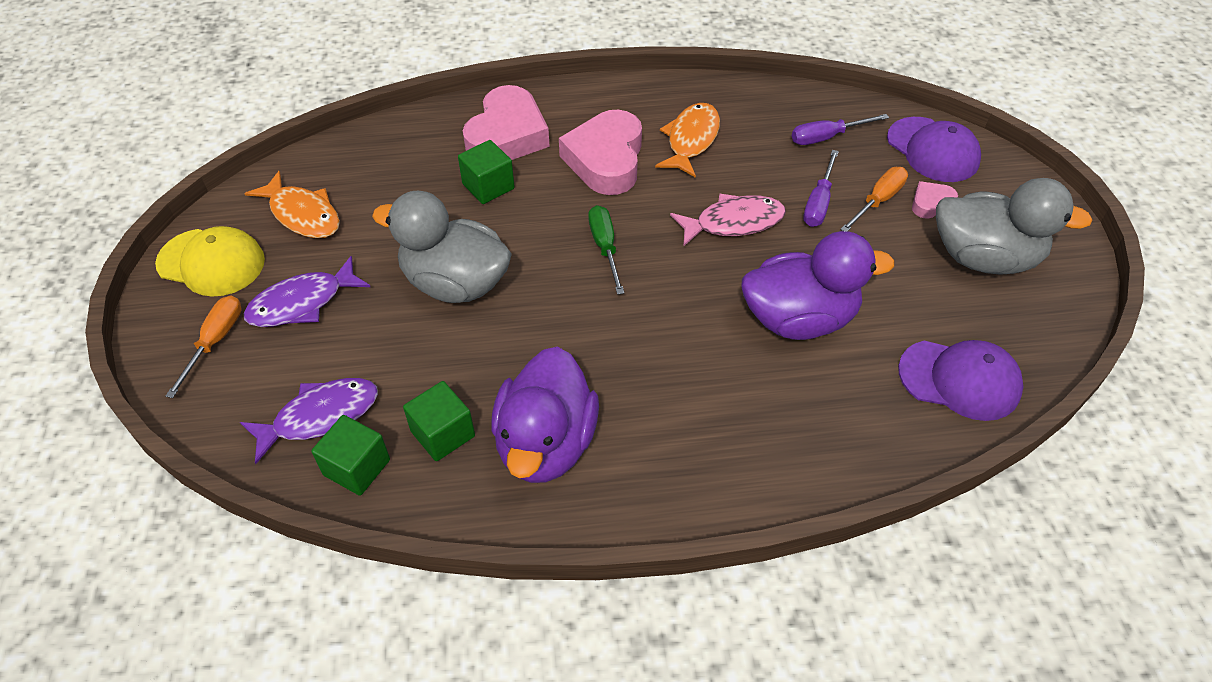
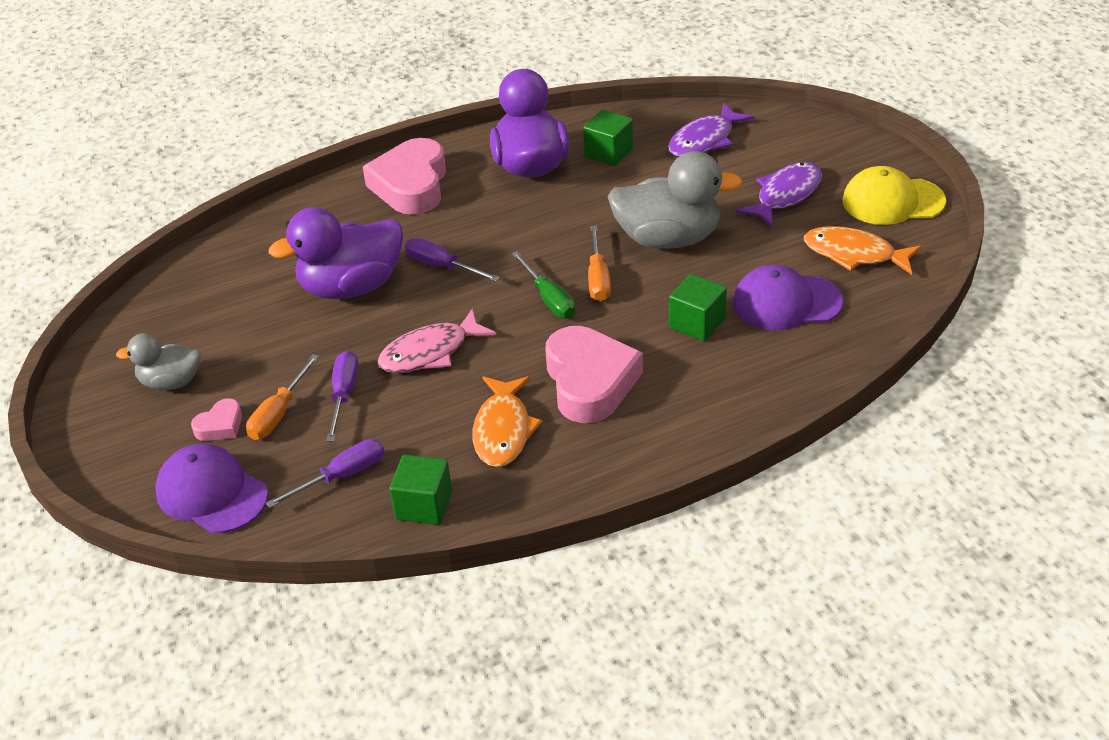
camera: 165 degrees right, 10 degrees down
(215, 341) = (827, 157): orange screwdriver -> orange screwdriver (598, 278)
(357, 467) = (655, 125): green cube -> green cube (424, 505)
(507, 135) = (715, 380): pink heart -> pink heart (411, 185)
(698, 317) = (441, 266): none -> purple screwdriver
(960, 380) = (209, 277): purple cap -> purple cap (786, 302)
(984, 258) = (171, 382): grey duck -> grey duck, size x0.57

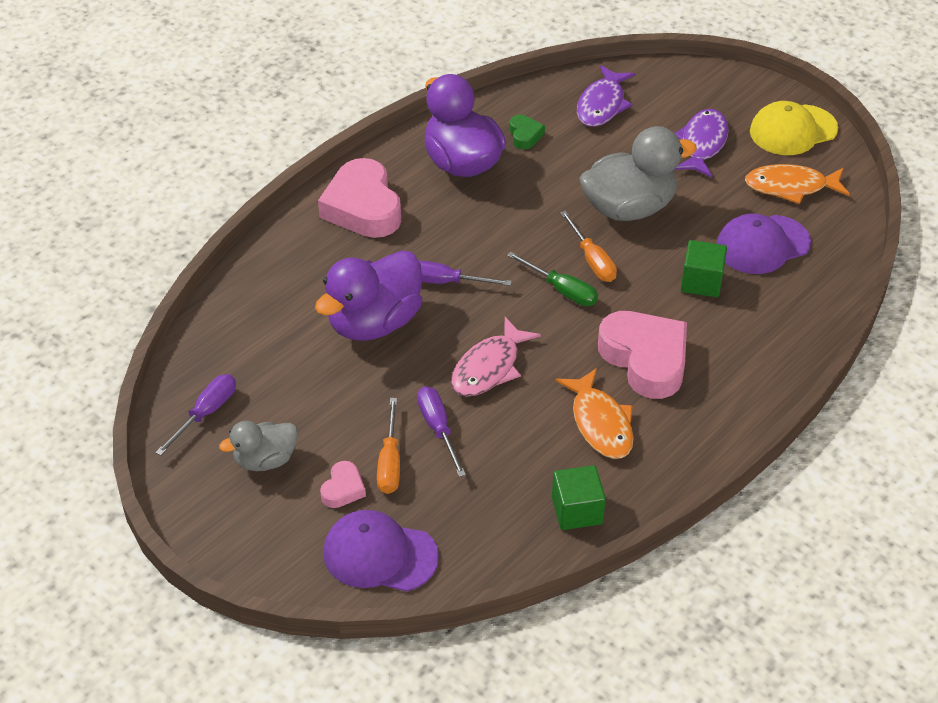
camera: 25 degrees left, 5 degrees up
(342, 476) = (487, 505): purple screwdriver -> purple screwdriver (206, 413)
(608, 153) = (525, 135): green cube -> green heart

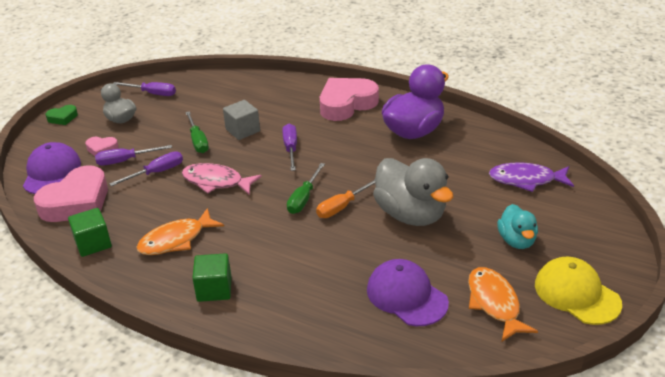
camera: 75 degrees right, 10 degrees down
(374, 322) = (242, 130): purple duck -> grey cube
(378, 374) = (198, 141): none -> green screwdriver
(390, 462) = (125, 161): orange screwdriver -> purple screwdriver
(525, 135) = (462, 151): green heart -> green heart (63, 118)
(645, 359) = (246, 251): pink heart -> pink heart (77, 202)
(701, 282) = (343, 267): green cube -> green cube (214, 289)
(702, 144) = (516, 241): purple fish -> turquoise duck

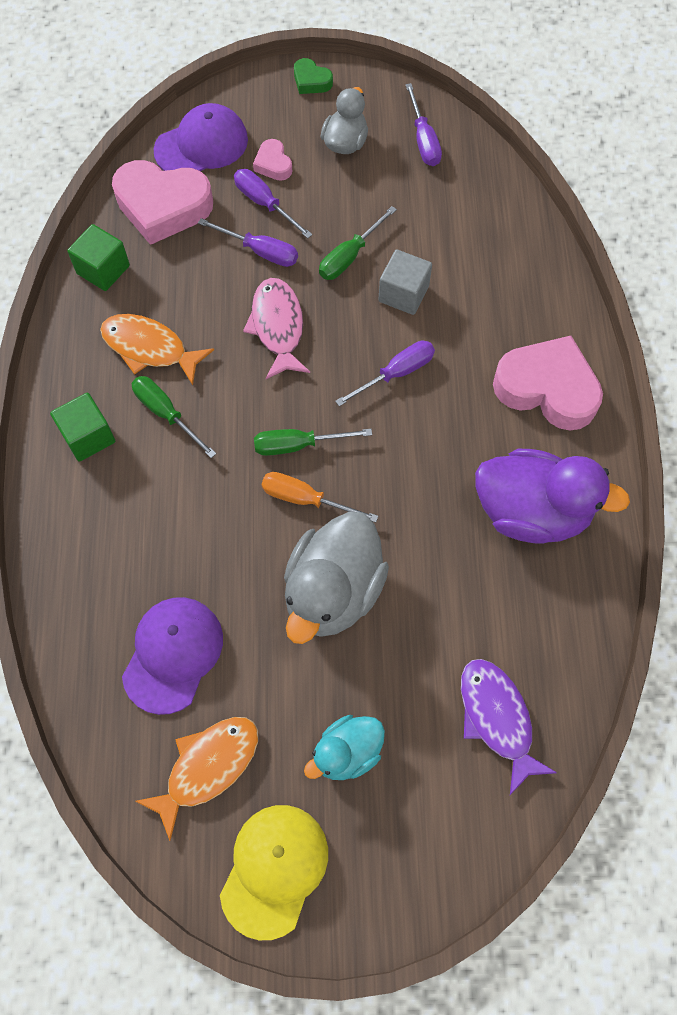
camera: 60 degrees right, 30 degrees up
(231, 247) = (166, 413): none -> green screwdriver

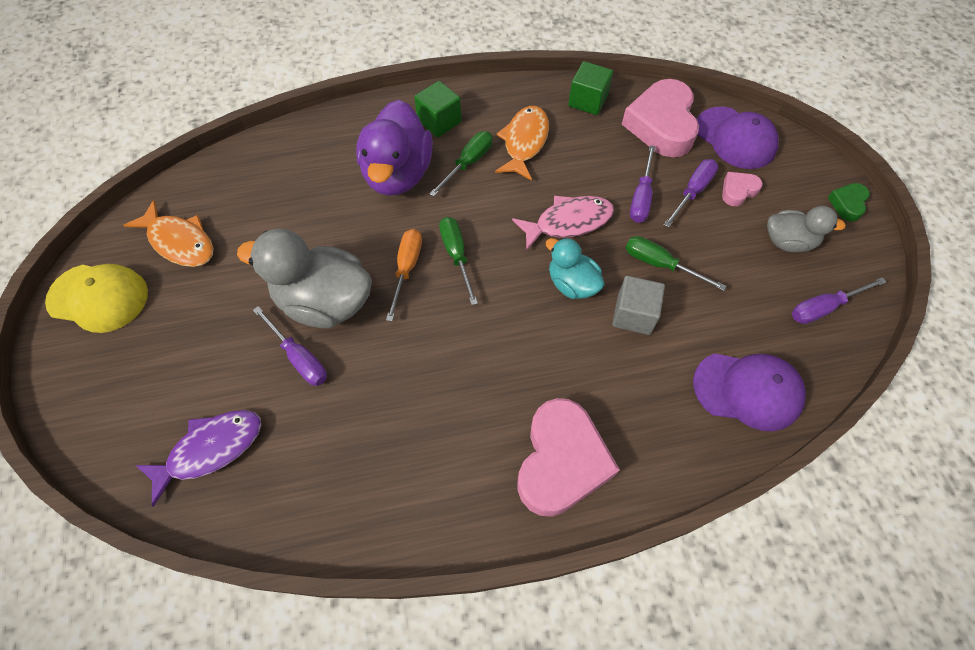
camera: 80 degrees right, 5 degrees down
(173, 654) = (267, 205): purple cap -> purple cap (748, 390)
(347, 753) = (186, 333): turquoise duck -> turquoise duck (572, 284)
(396, 373) = (545, 320): purple screwdriver -> purple screwdriver (299, 357)
(531, 512) = (419, 460): purple duck -> purple duck (398, 174)

